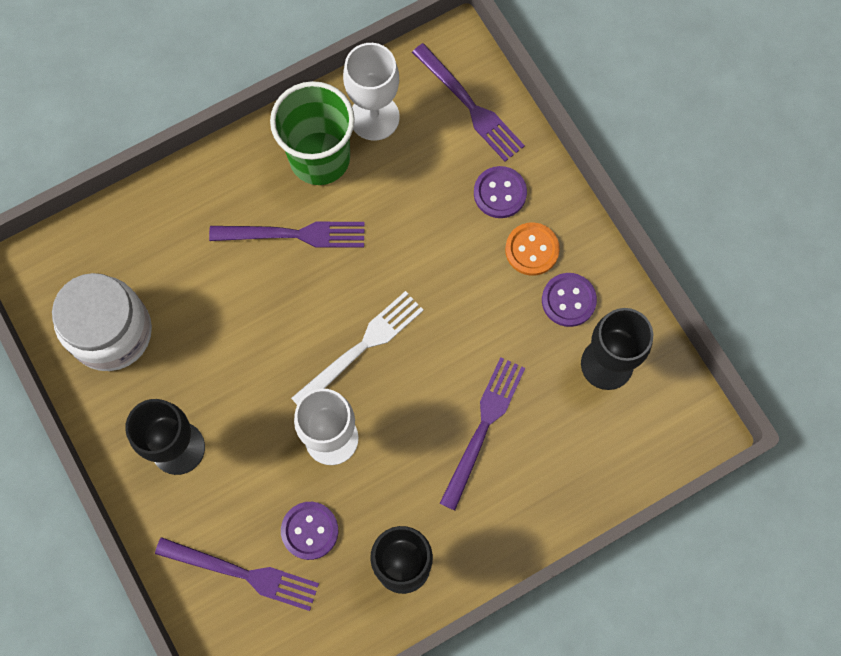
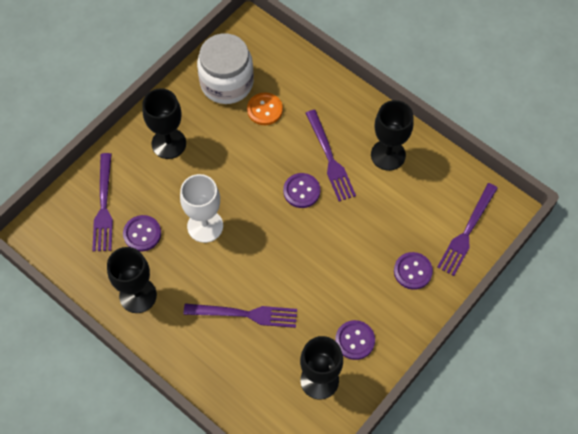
camera: 70 degrees right, 10 degrees down
(319, 158) = (388, 155): green cup -> black goblet
(329, 290) = (301, 191): none -> purple button
(362, 347) = (271, 223): white fork -> none
(374, 117) = (431, 177): white goblet -> none
(532, 250) = (381, 305): orange button -> orange button (264, 110)

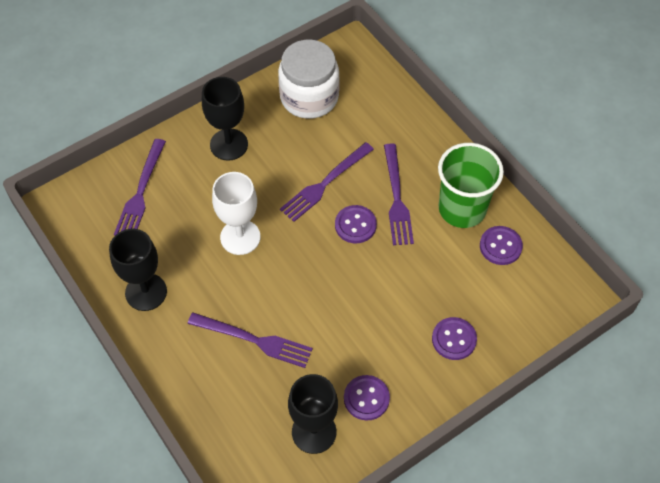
camera: 15 degrees right, 5 degrees down
(142, 234) = (171, 230): purple button -> purple button (500, 246)
(264, 110) = (341, 133): orange button -> none
(388, 155) = (462, 209): black goblet -> green cup
(467, 232) = (528, 311): purple fork -> purple fork (325, 183)

